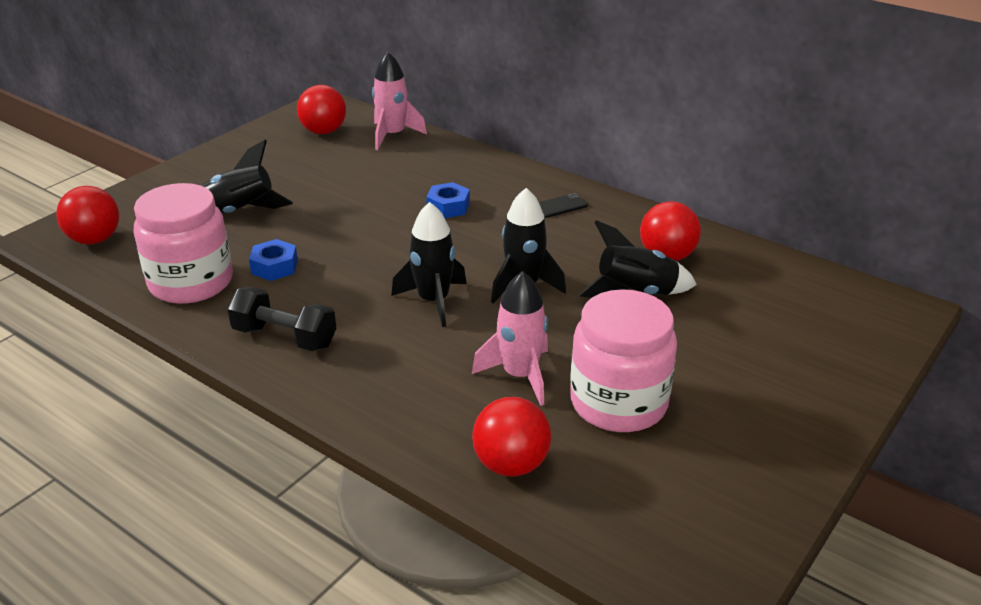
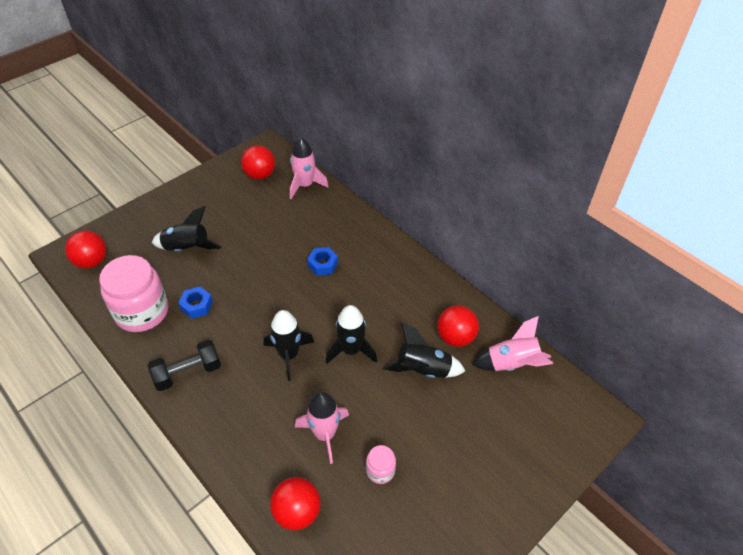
camera: 10 degrees right, 15 degrees up
(284, 337) = (187, 373): black dumbbell -> black dumbbell turned 60 degrees counterclockwise
(560, 206) = (398, 275): black phone -> none
(618, 403) = (380, 470): pink jar -> pink jar, size x0.45
(757, 273) = (512, 364): none -> pink rocket

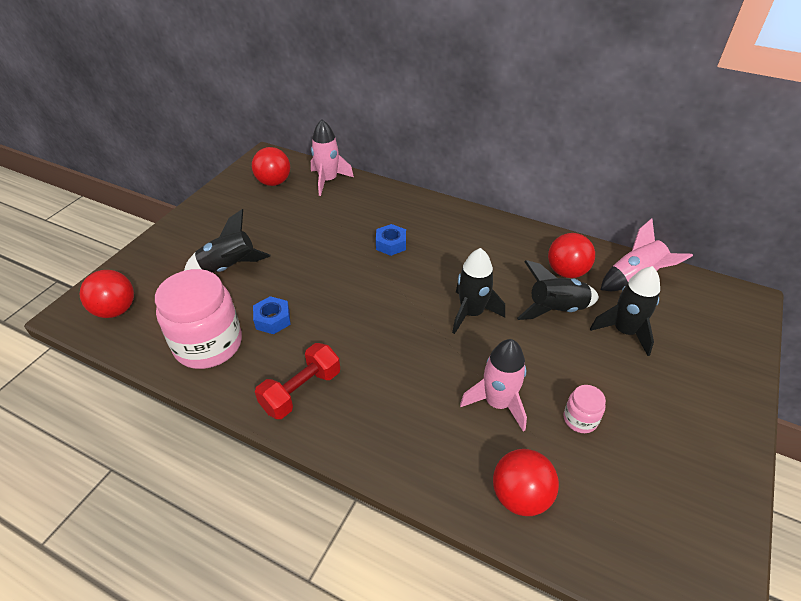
camera: 20 degrees left, 5 degrees down
(187, 373) = (301, 391): black dumbbell -> red dumbbell
(289, 355) = (408, 337): black rocket -> black rocket (624, 331)

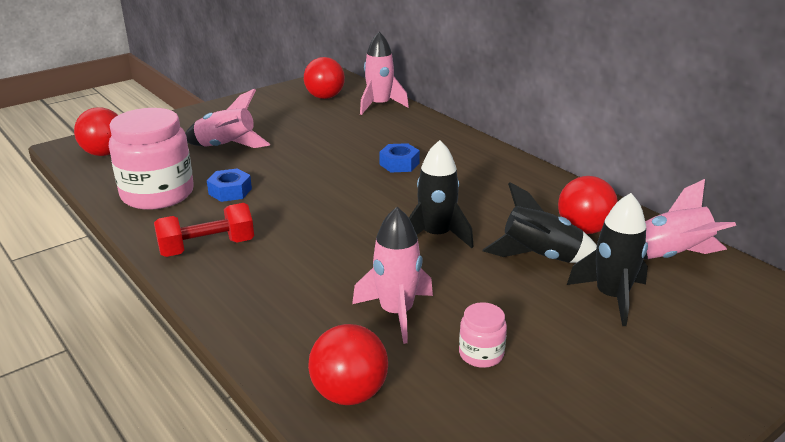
camera: 25 degrees right, 15 degrees down
(229, 267) = (226, 147): black rocket -> pink rocket

